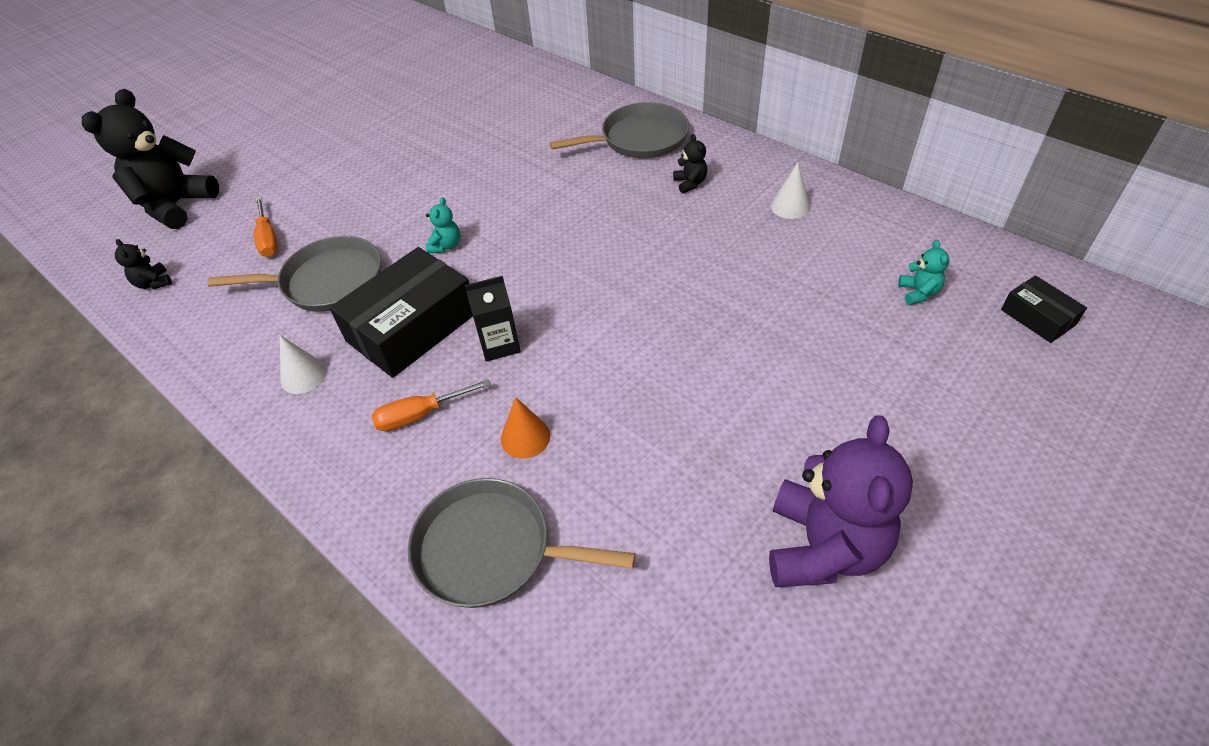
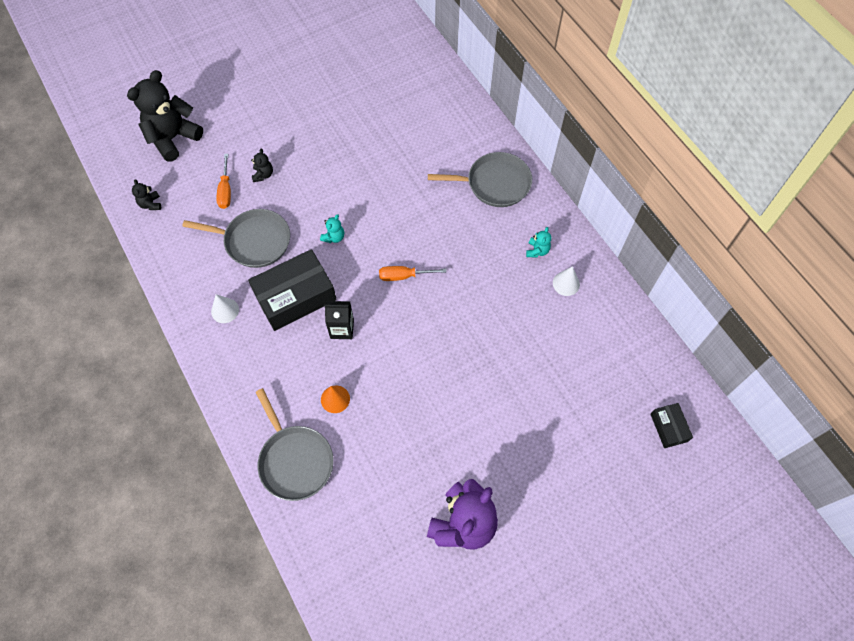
camera: 15 degrees right, 15 degrees up
(419, 415) = (282, 362): orange screwdriver -> orange screwdriver (403, 276)
(490, 549) = (295, 460): grey pan -> grey pan turned 150 degrees counterclockwise
(690, 183) = (510, 239): black teddy bear -> black teddy bear (263, 175)
(918, 293) = (608, 383): turquoise teddy bear -> turquoise teddy bear (537, 251)

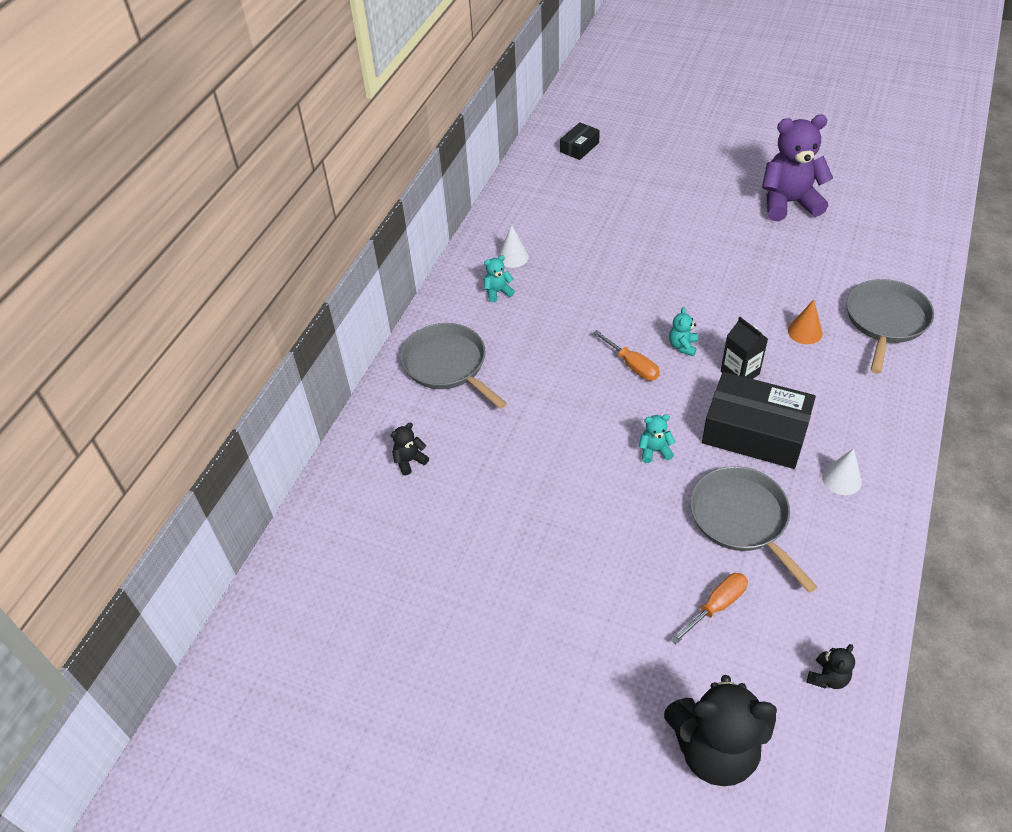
camera: 125 degrees left, 15 degrees down
(263, 175) = (653, 584): black teddy bear -> black teddy bear (409, 461)
(392, 316) = (682, 346): none -> turquoise teddy bear

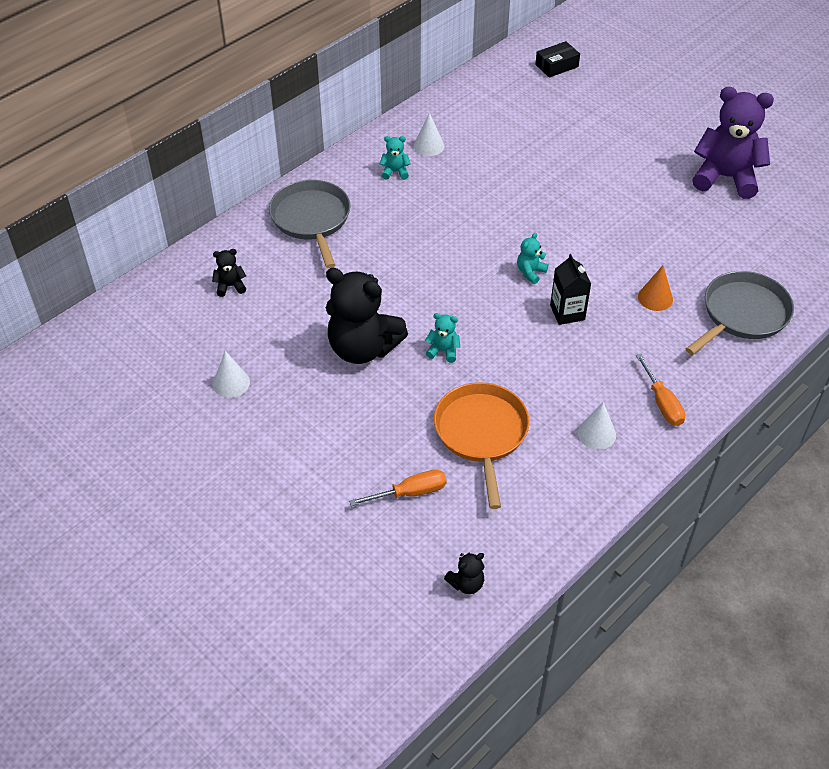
camera: 20 degrees right, 0 degrees up
(473, 561) = (231, 383): none -> white cone
(633, 366) = (473, 274): orange screwdriver -> orange screwdriver (662, 403)
(715, 749) = (332, 598): black teddy bear -> black teddy bear (363, 348)
(741, 519) = (481, 433): grey pan -> orange pan
(755, 432) = (545, 367): black box -> none

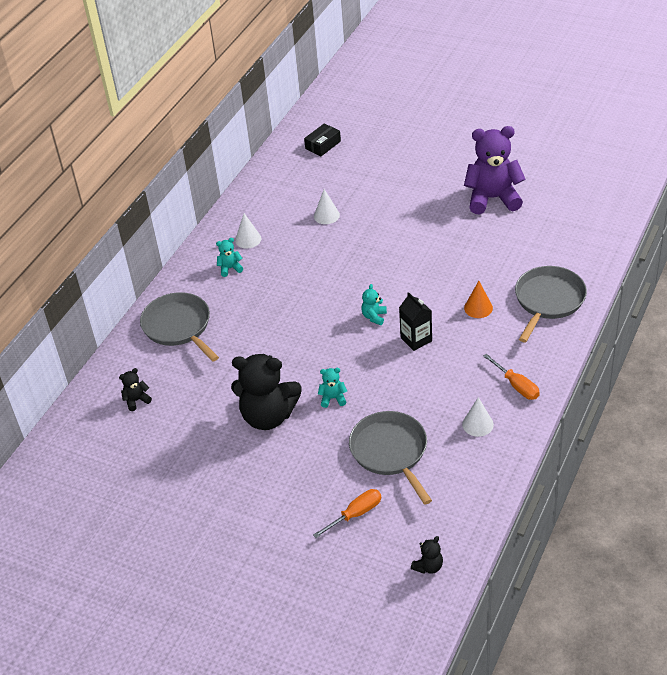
camera: 15 degrees left, 5 degrees down
(231, 383) = (174, 476): white cone -> white cone (326, 215)
(481, 433) = (390, 452): orange pan -> grey pan

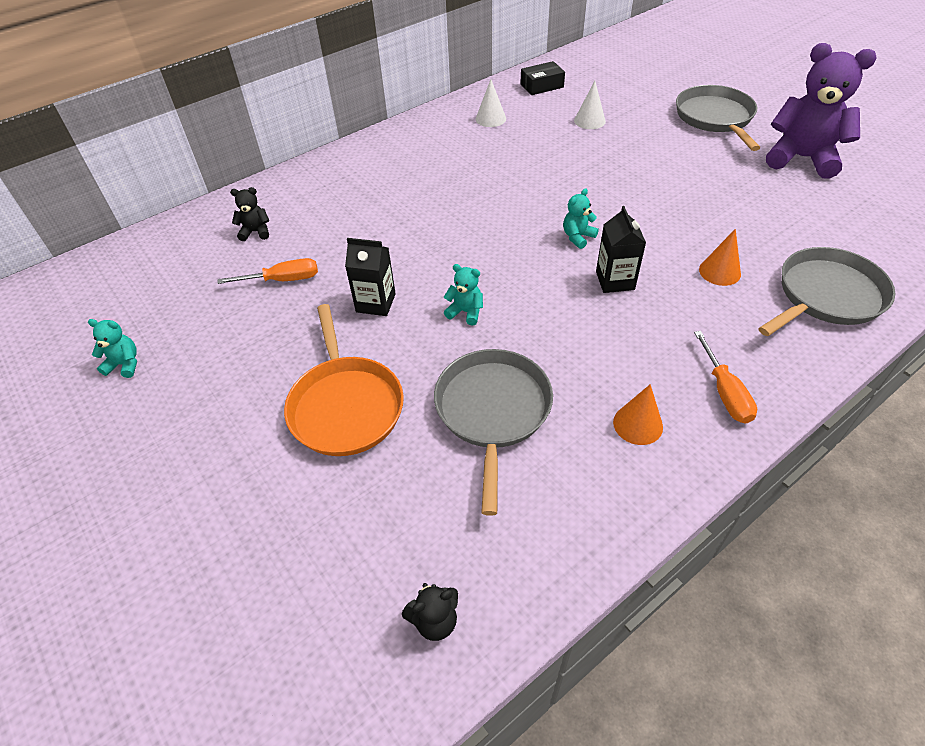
camera: 25 degrees right, 5 degrees up
(178, 326) = (357, 175): grey pan -> grey pan (715, 118)
(230, 268) = (452, 139): turquoise teddy bear -> turquoise teddy bear (124, 364)
(268, 416) = (376, 303): black teddy bear -> black carton
(299, 487) = (345, 406): none -> orange pan
(323, 145) = (627, 60): black box -> black box (542, 86)
(356, 514) = (389, 479): orange screwdriver -> orange screwdriver (284, 280)
(477, 424) = (638, 424): white cone -> orange cone

